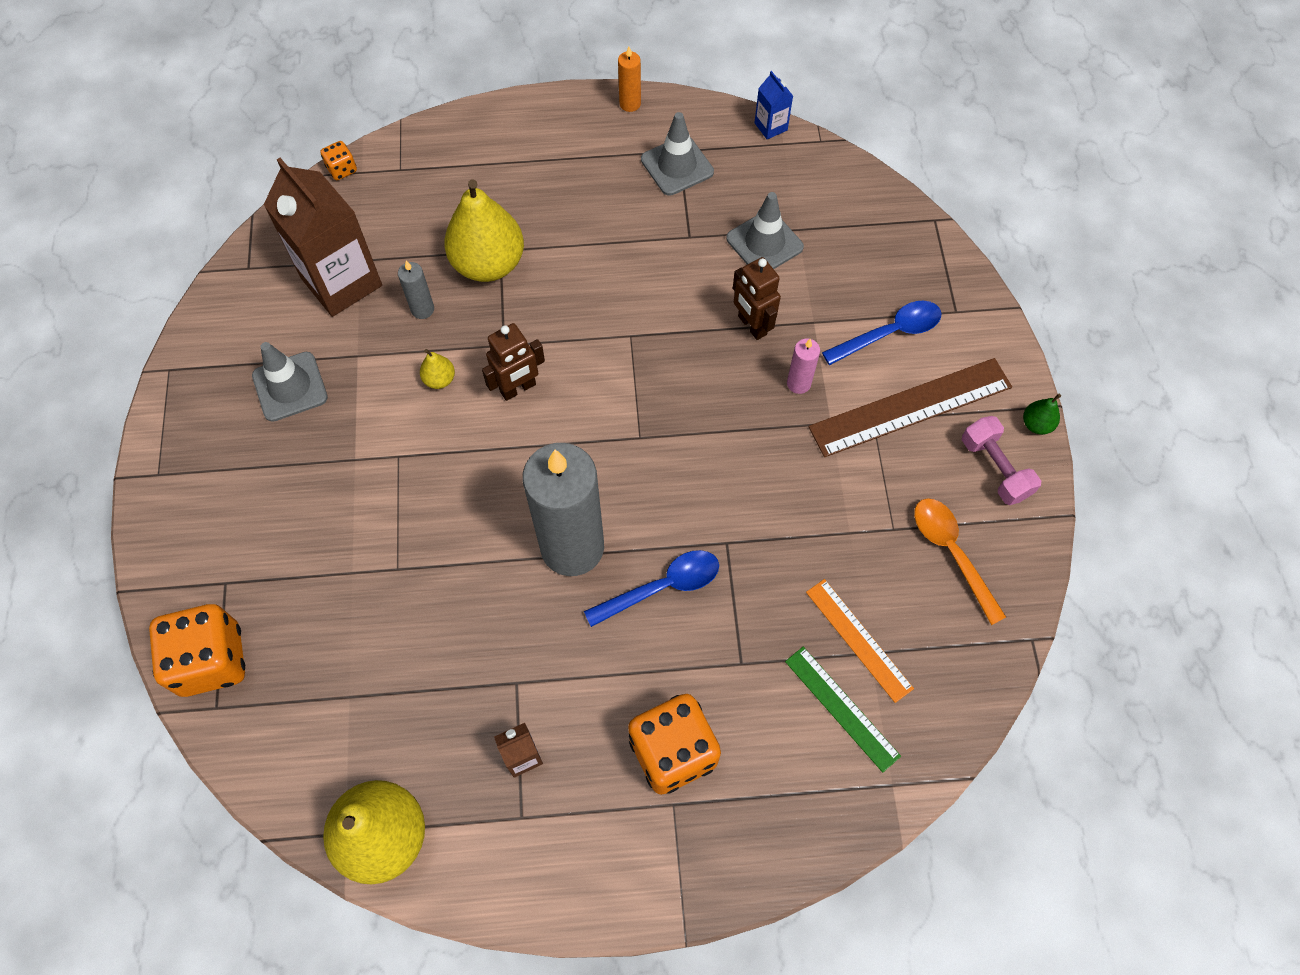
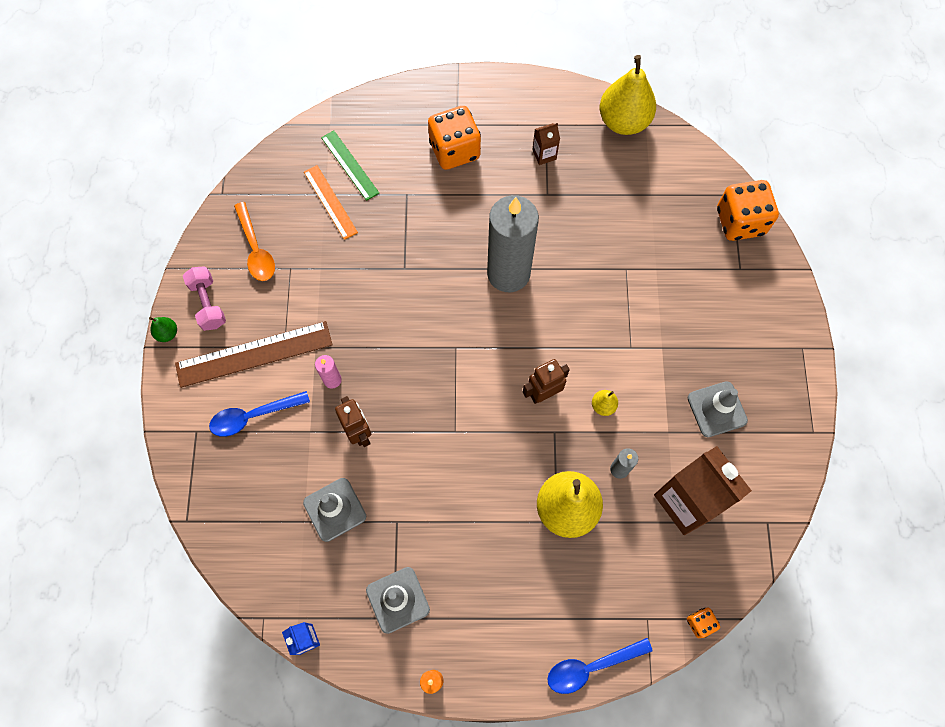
camera: 175 degrees left, 5 degrees up
(662, 587) = (451, 243): blue spoon -> blue spoon (591, 667)

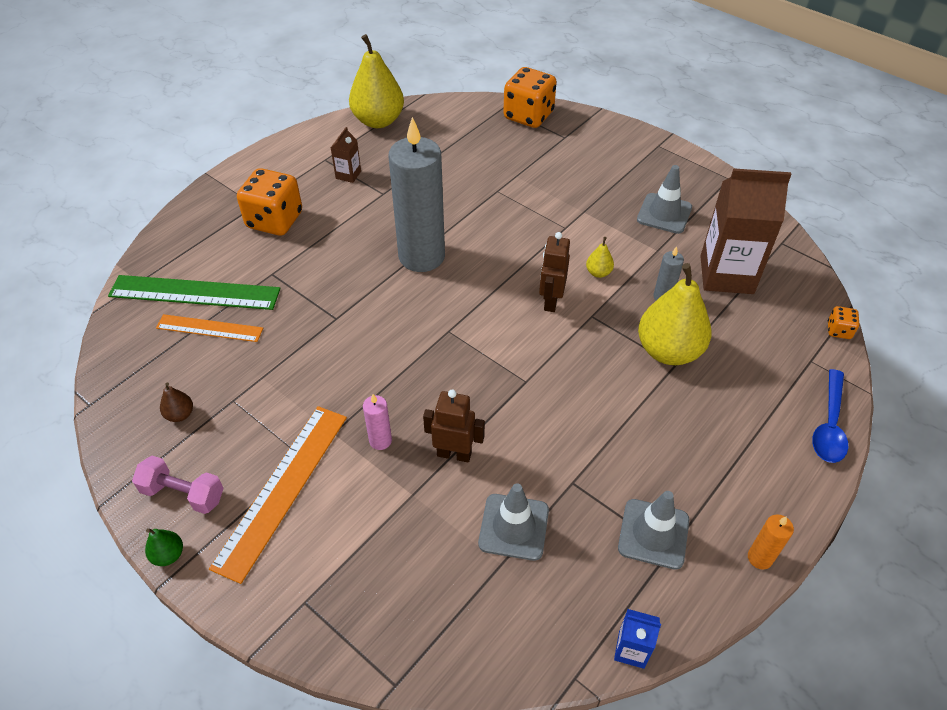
camera: 50 degrees left, 20 degrees down
(253, 416) = (345, 534): blue spoon -> none
(254, 354) = (282, 489): brown ruler -> orange ruler
(256, 249) = (180, 414): orange spoon -> brown pear
(350, 165) = (194, 293): green ruler -> green ruler, size x1.64

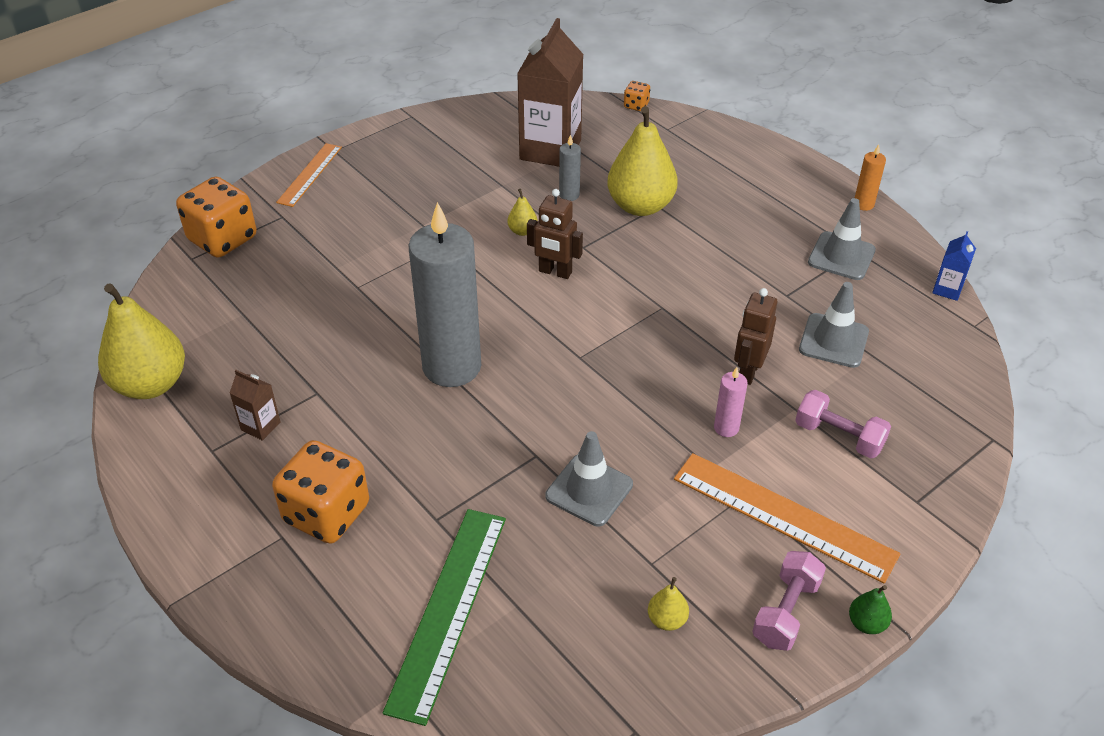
camera: 80 degrees left, 5 degrees down
(180, 414) = (667, 620): brown pear -> yellow pear
(209, 328) = (522, 590): orange ruler -> orange ruler (310, 174)
(380, 532) = (838, 436): none -> pink dumbbell
(664, 213) = (448, 169): grey traffic cone -> grey traffic cone (589, 490)
(829, 425) = (738, 137): blue spoon -> none

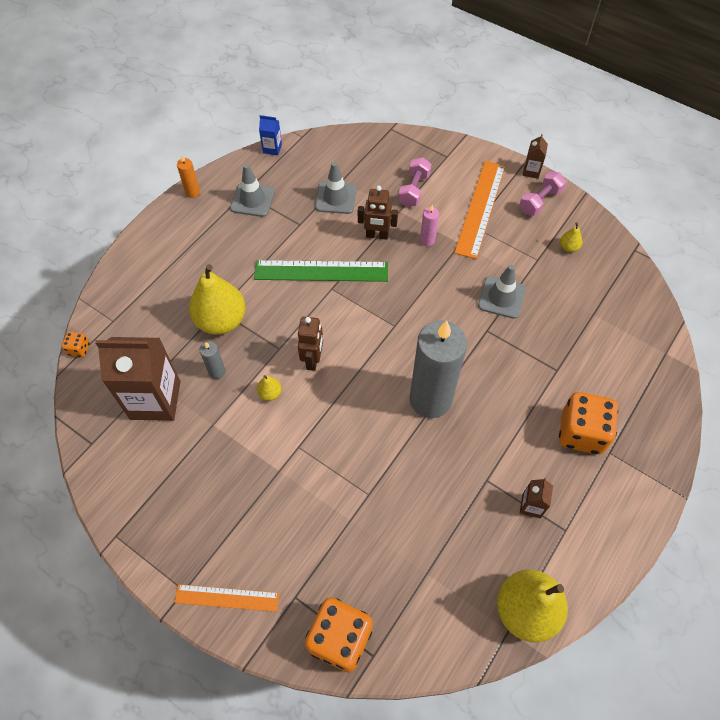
camera: 105 degrees left, 15 degrees up
(448, 610) = (612, 345): green ruler -> green ruler (321, 271)
(786, 612) = (540, 201): pink dumbbell -> pink dumbbell turned 60 degrees counterclockwise
(866, 623) = (531, 171): green pear -> brown carton

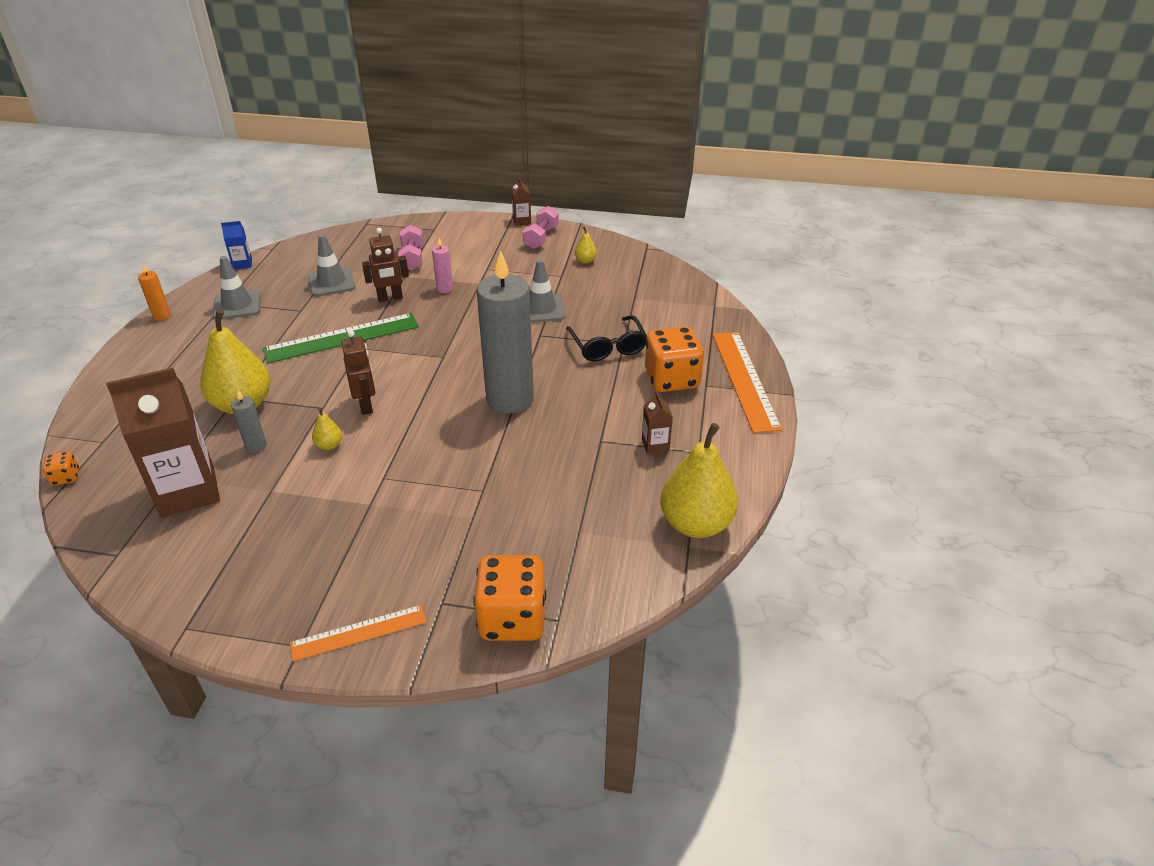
camera: 25 degrees left, 20 degrees down
(480, 208) = (486, 255): orange ruler -> orange ruler (745, 379)
(541, 368) = (608, 346): none -> black glasses

